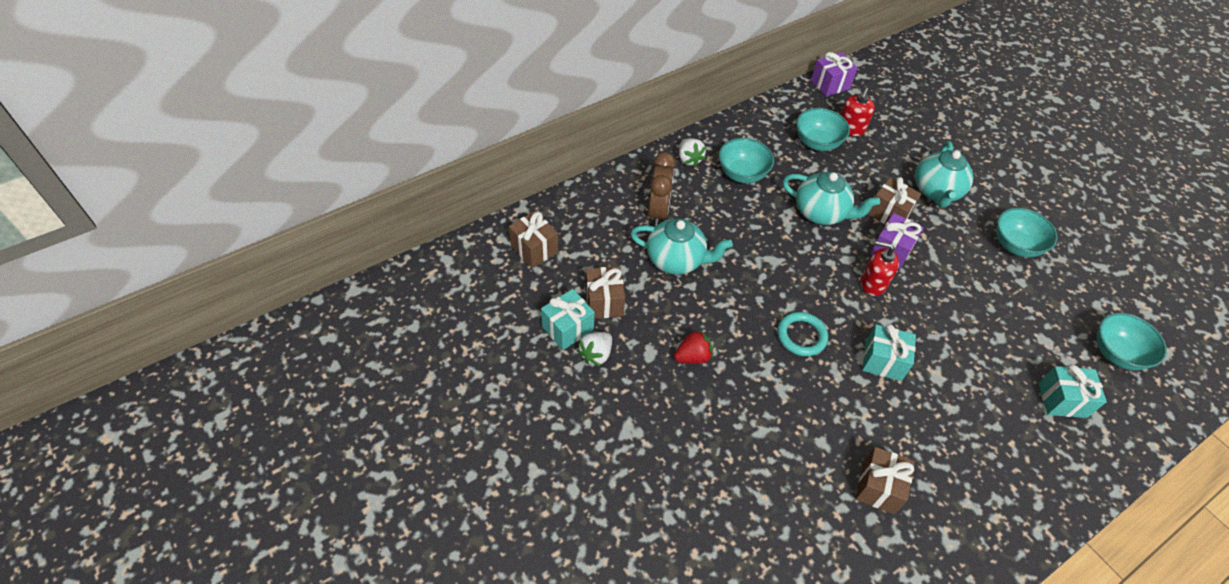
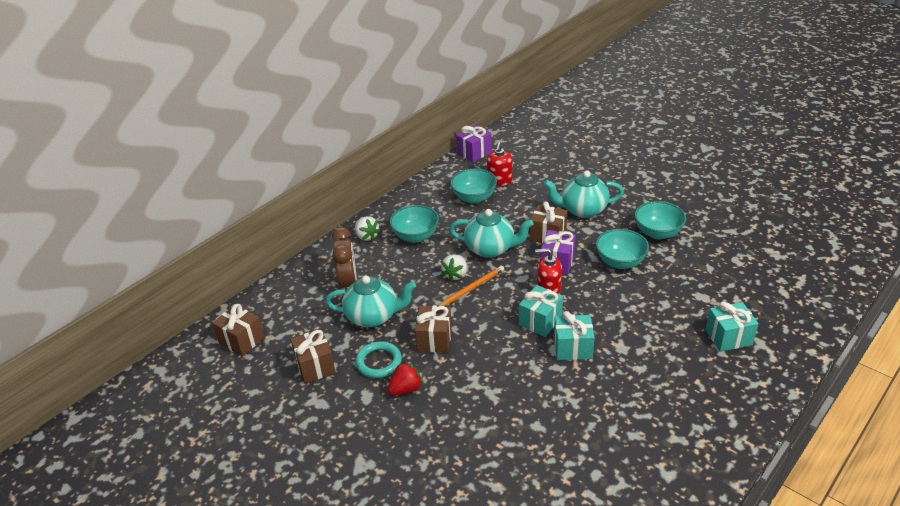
camera: 10 degrees left, 15 degrees down
(567, 328) = (286, 396): turquoise gift -> turquoise gift (540, 321)
(596, 354) = (317, 410): white strawberry -> white strawberry (455, 275)
(789, 256) = (472, 288): none -> orange pencil
(801, 336) = (498, 347): turquoise ring -> turquoise ring (379, 362)
(878, 487) = (595, 447): brown gift -> brown gift (434, 339)
(936, 192) = (582, 210): turquoise teapot -> turquoise teapot turned 90 degrees clockwise
(1116, 353) = (761, 291): turquoise bowl -> turquoise bowl (620, 262)

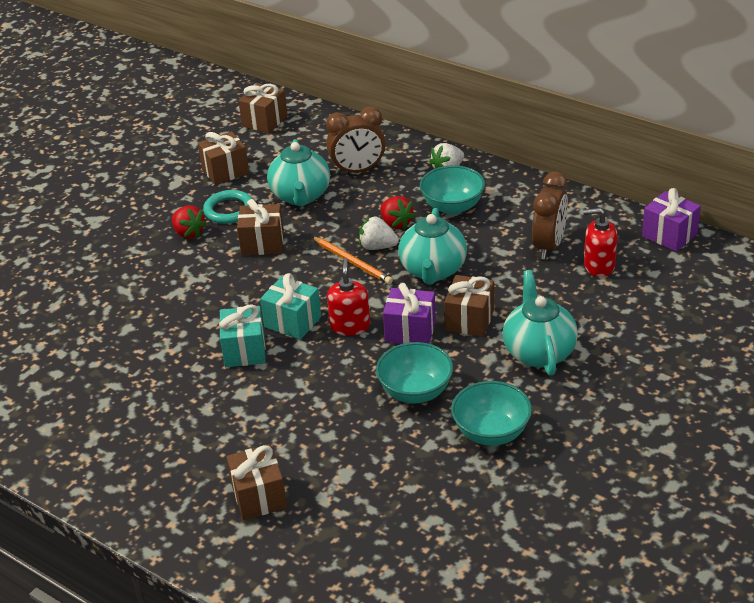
camera: 85 degrees right, 0 degrees up
(428, 264) = (396, 223): none -> red strawberry
(474, 198) = (549, 246): turquoise bowl -> brown clock
(728, 337) = (259, 496): turquoise gift -> brown gift

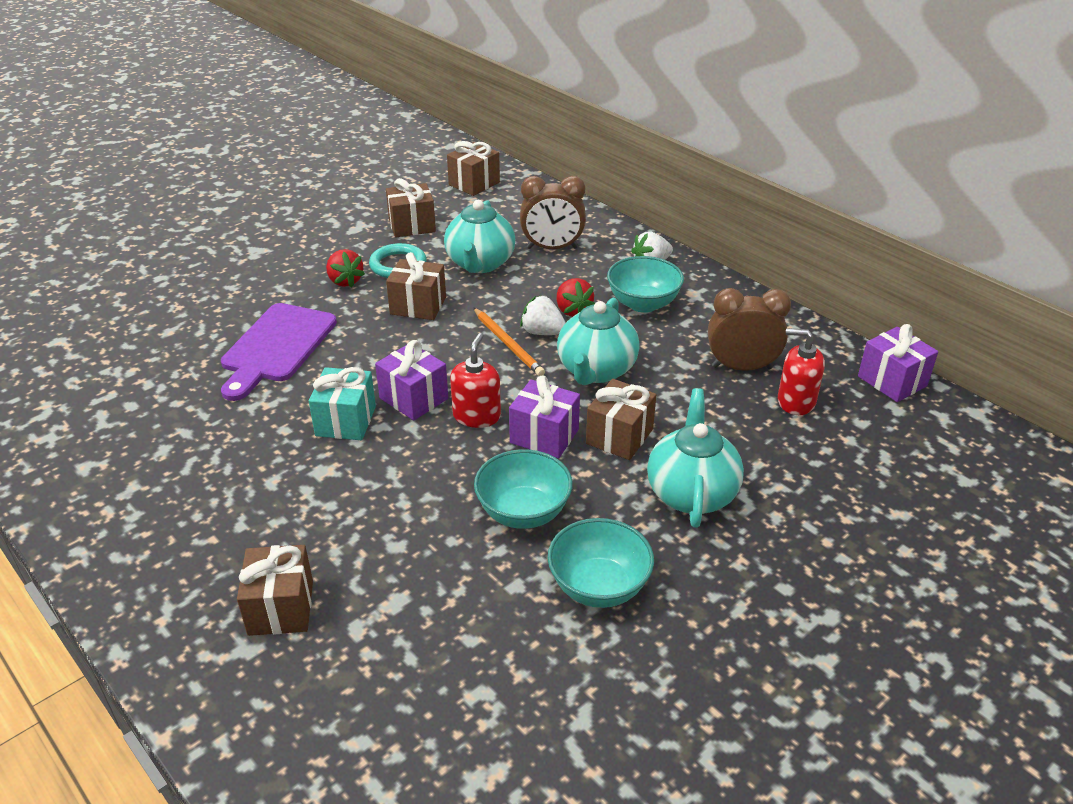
camera: 10 degrees right, 0 degrees up
(156, 301) = (276, 347): none -> purple cutting board
(292, 322) = (414, 398): turquoise gift -> purple gift
(549, 246) = (741, 367): brown clock -> brown clock turned 120 degrees counterclockwise

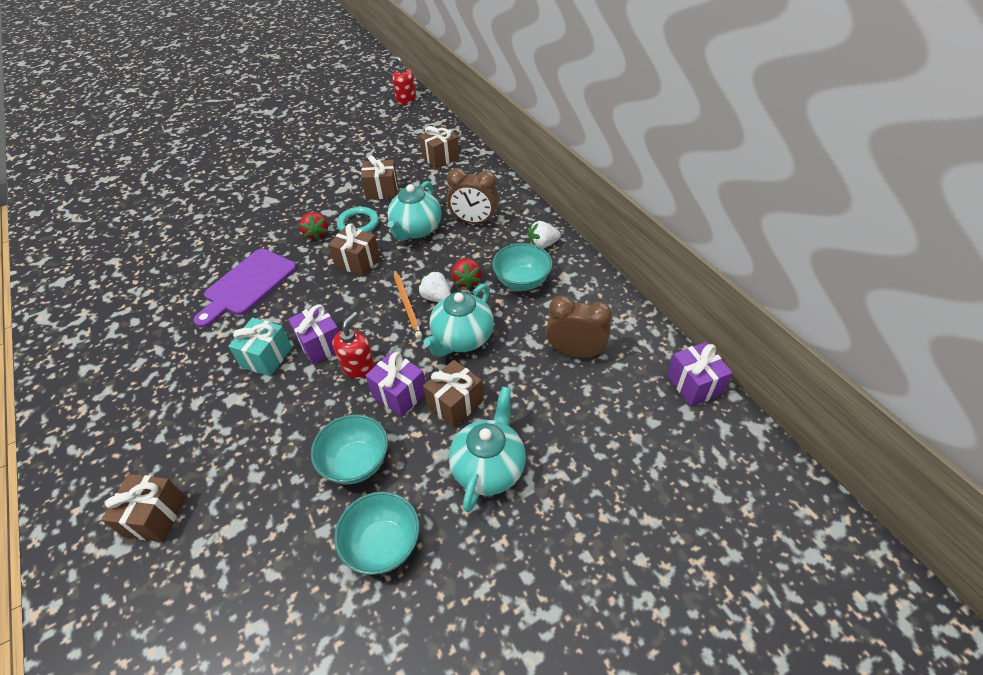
camera: 15 degrees right, 10 degrees up
(796, 401) = (606, 392): red soap dispenser -> red soap dispenser (406, 100)

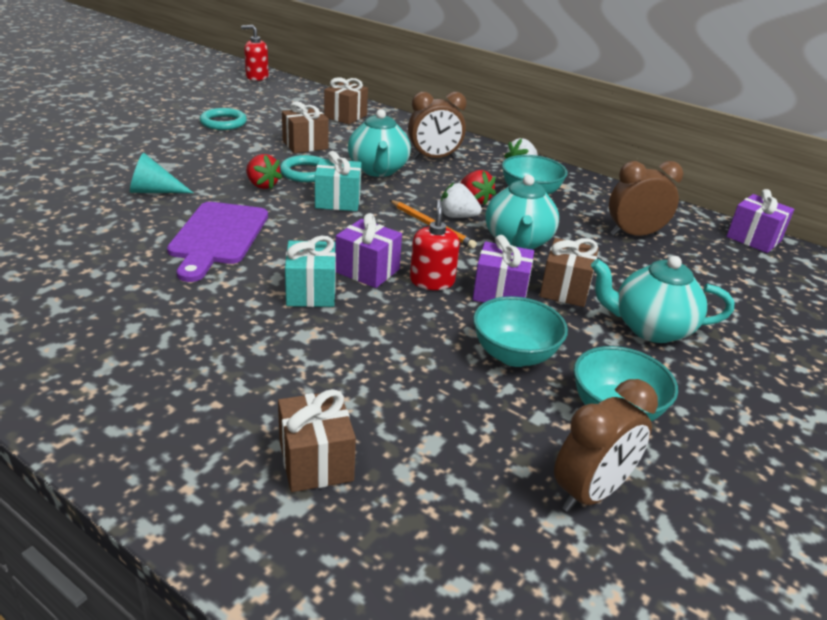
camera: 30 degrees left, 15 degrees down
(241, 228) = (154, 191): none -> turquoise cone
(298, 614) = (590, 492): none -> brown clock
(340, 155) = (223, 122): none -> turquoise ring
(357, 262) = (338, 201): brown gift -> turquoise gift
(489, 467) = (650, 328): turquoise teapot -> turquoise teapot turned 75 degrees counterclockwise

